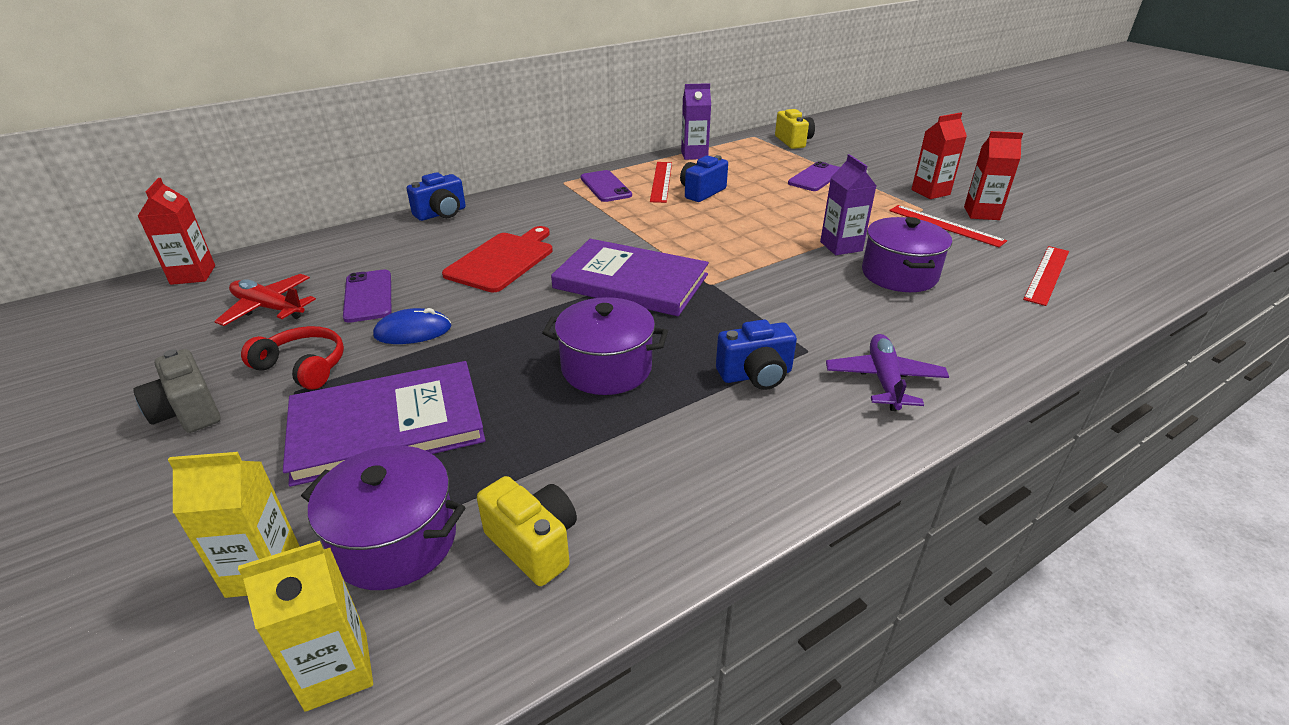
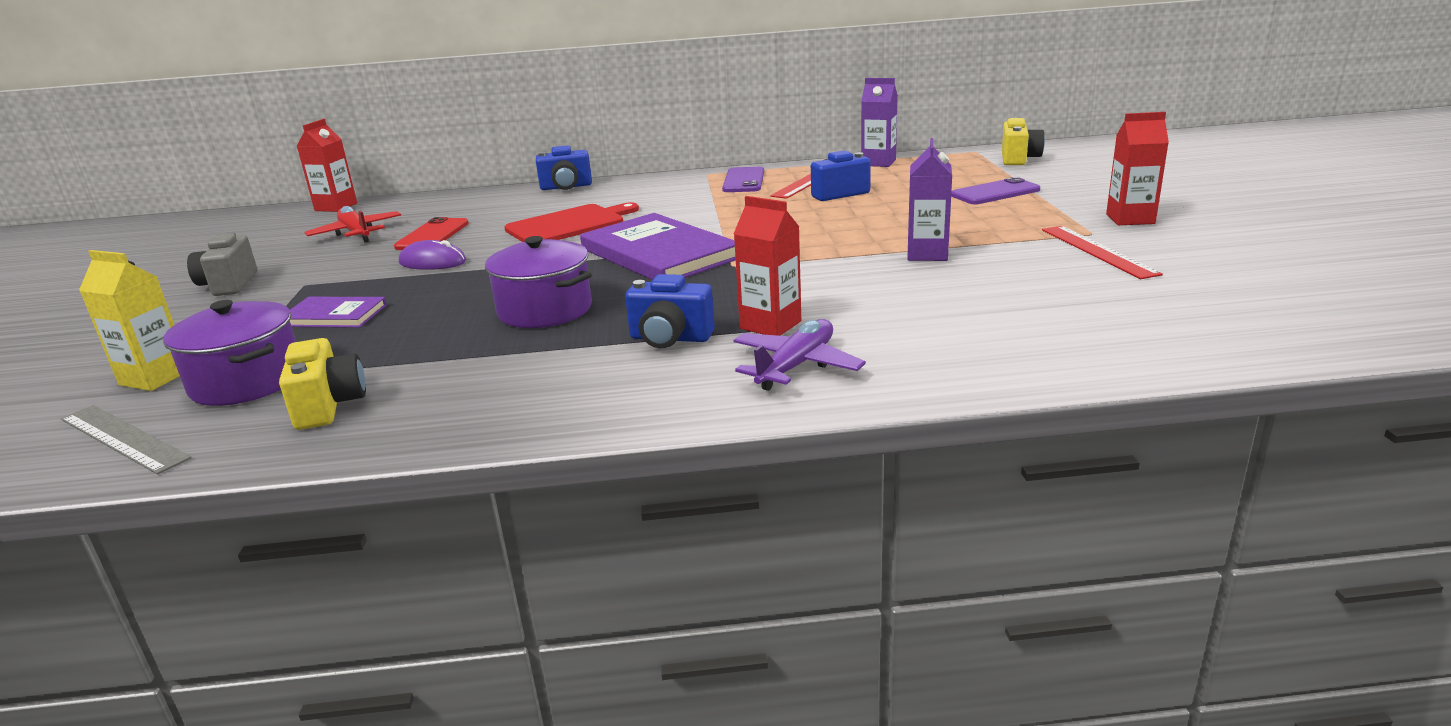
camera: 30 degrees right, 10 degrees down
(303, 366) = (330, 271): red headphones -> none
(336, 671) = (123, 438): yellow carton -> grey ruler
(368, 296) = (432, 235): purple phone -> red phone
(387, 425) = (334, 315): purple book -> purple book, size x0.52
(413, 331) = (432, 262): blue mouse -> purple mouse
(899, 274) = (959, 286): purple pot -> none
(981, 213) = (1171, 245): red carton -> red carton (770, 325)
(1047, 274) = (1168, 312): red ruler -> none

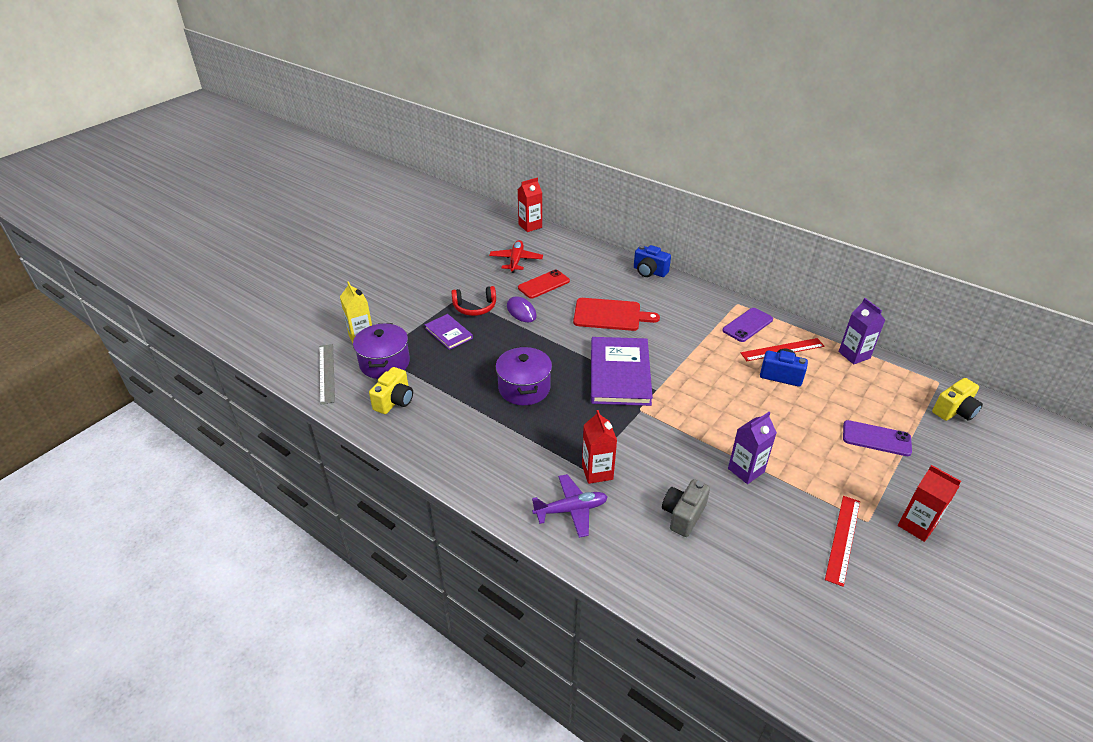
camera: 40 degrees right, 15 degrees up
(229, 285) = (434, 277): grey camera -> grey camera (683, 515)
(347, 283) = (475, 307): none -> red headphones
(670, 338) = (547, 449): blue camera -> none

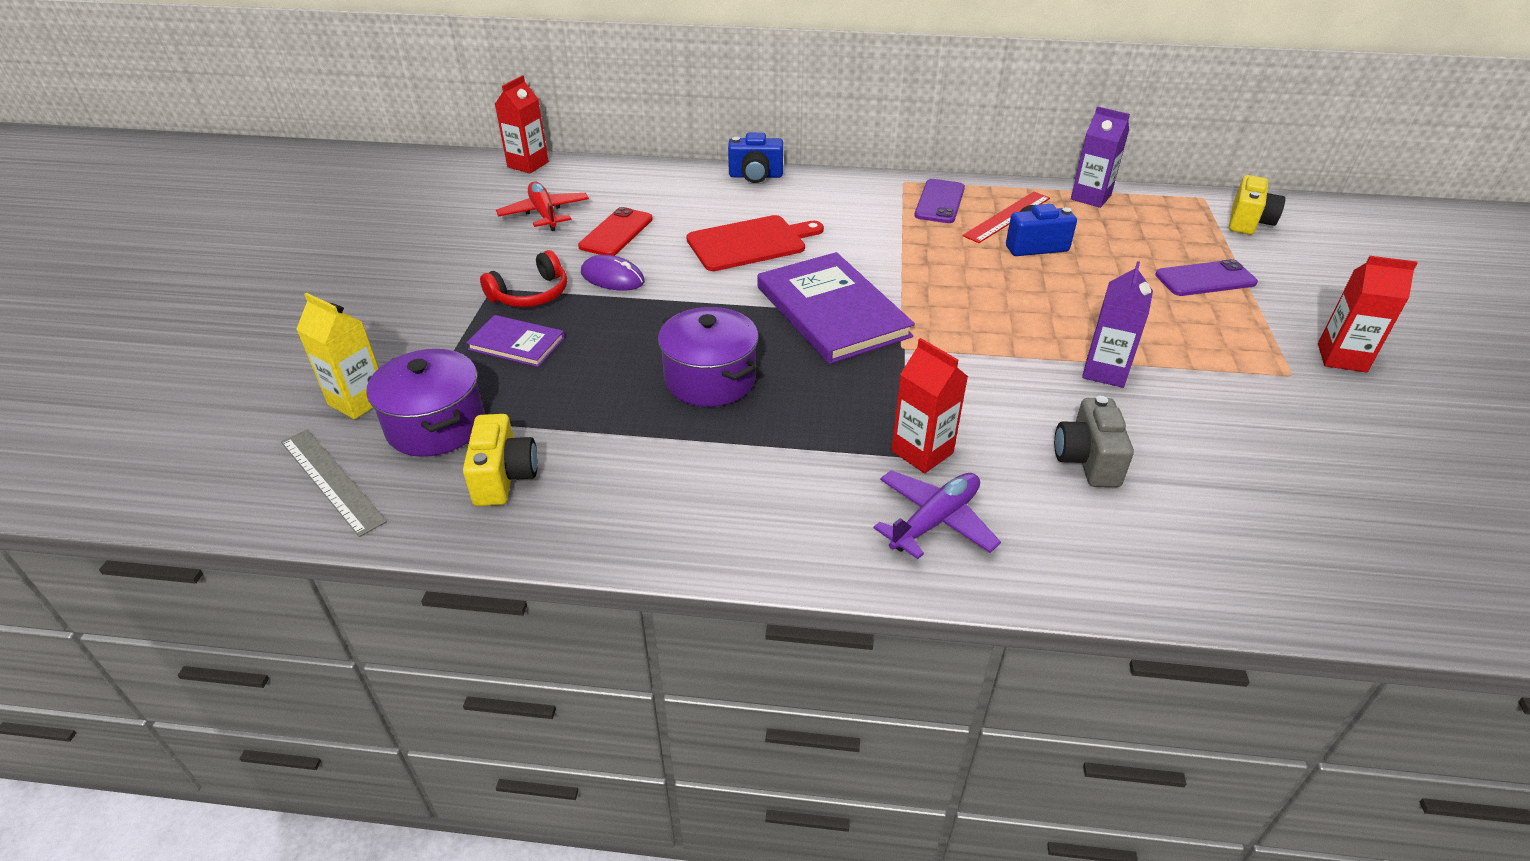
camera: 30 degrees left, 0 degrees up
(843, 539) = (1289, 406): red ruler -> none

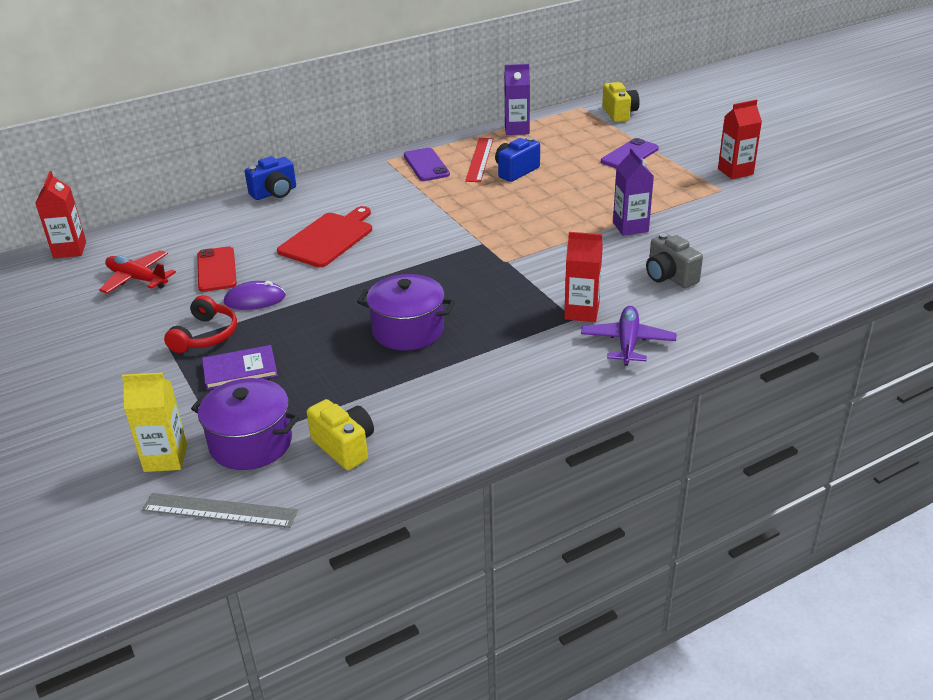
camera: 35 degrees left, 5 degrees down
(832, 311) = (437, 259): purple book -> none

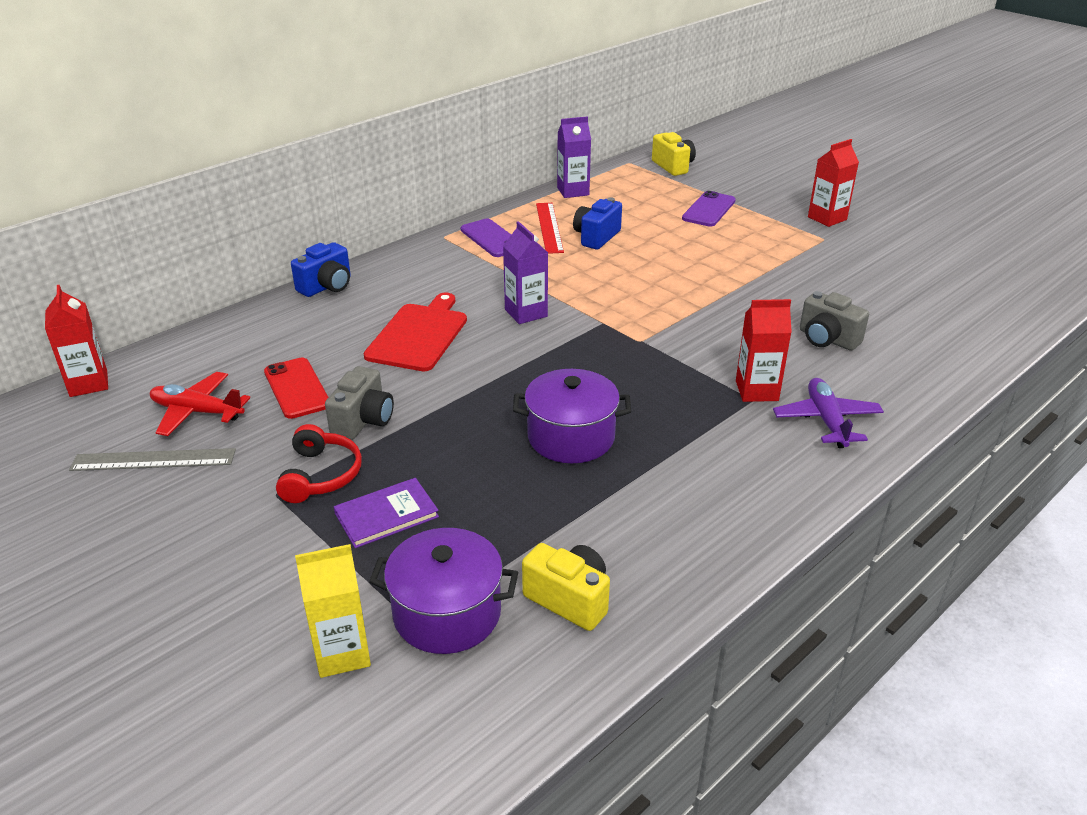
camera: 15 degrees left, 0 degrees up
(219, 510) = (449, 716): grey ruler -> grey ruler (153, 460)
(255, 299) = (363, 421): purple mouse -> grey camera
(630, 227) = (754, 288): purple carton -> purple carton (526, 313)

